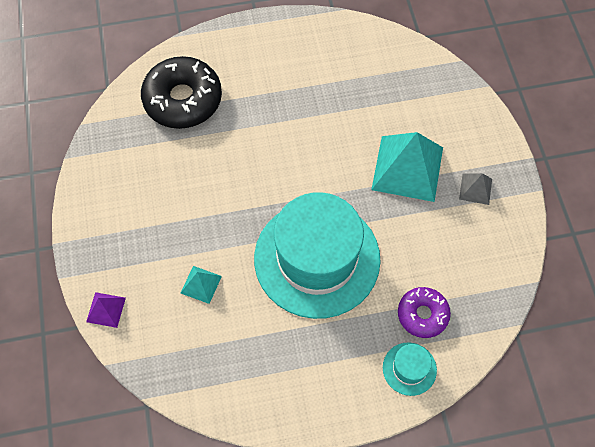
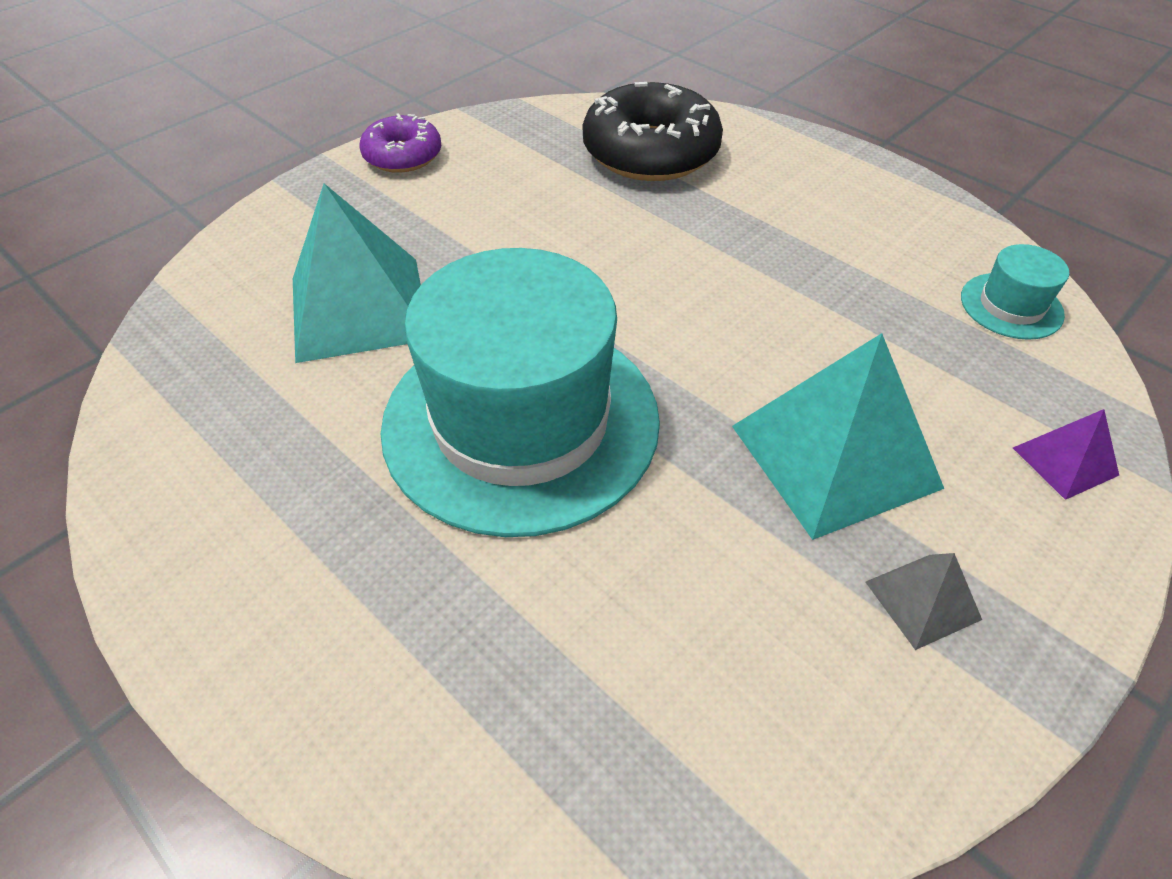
camera: 55 degrees right, 15 degrees down
(106, 309) = (248, 237): purple pyramid -> purple pyramid (1065, 461)
(201, 284) = (359, 308): turquoise pyramid -> turquoise pyramid, size x2.13
(409, 369) = (380, 712): turquoise hat -> turquoise hat (1011, 306)
(422, 314) = (533, 664): purple donut -> purple donut (403, 156)

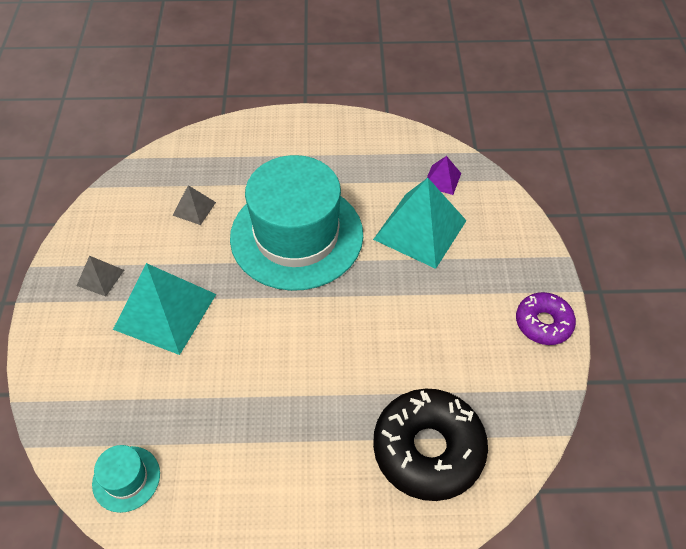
camera: 135 degrees right, 5 degrees up
(634, 610) = (194, 208): none -> grey pyramid
(1065, 461) = (64, 382): purple pyramid -> purple pyramid (442, 179)

